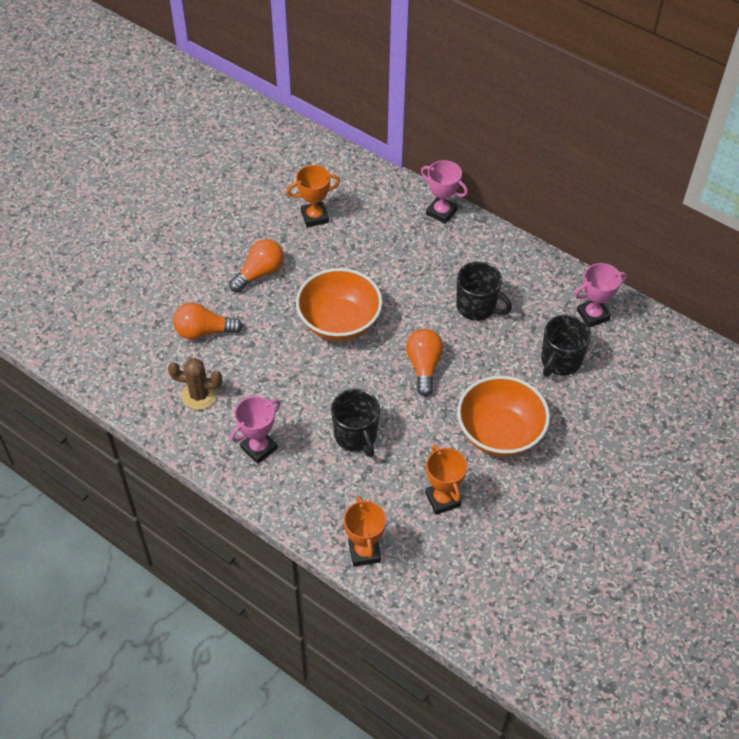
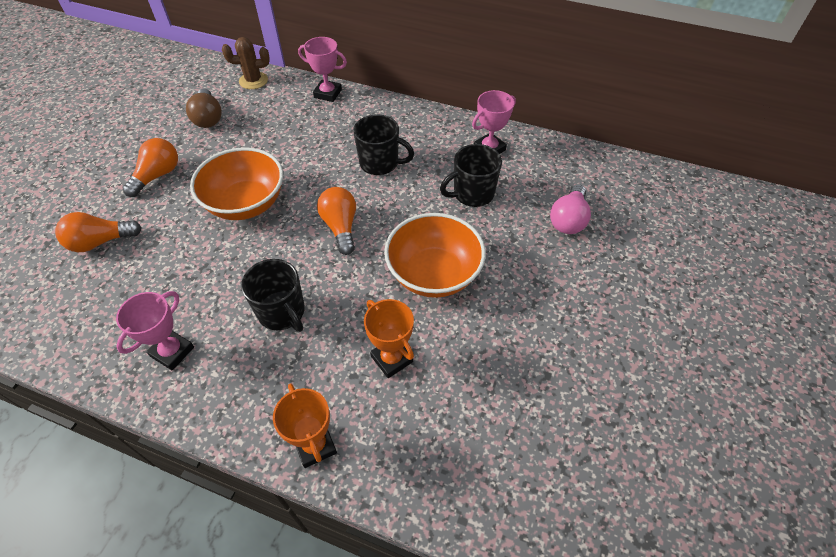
camera: 15 degrees left, 0 degrees up
(199, 395) = (97, 309): brown cactus -> brown cactus (253, 81)
(315, 217) = (208, 118): orange trophy -> brown light bulb
(560, 361) = (472, 194): black mug -> black mug turned 45 degrees clockwise
(647, 409) = (568, 220): none -> pink light bulb

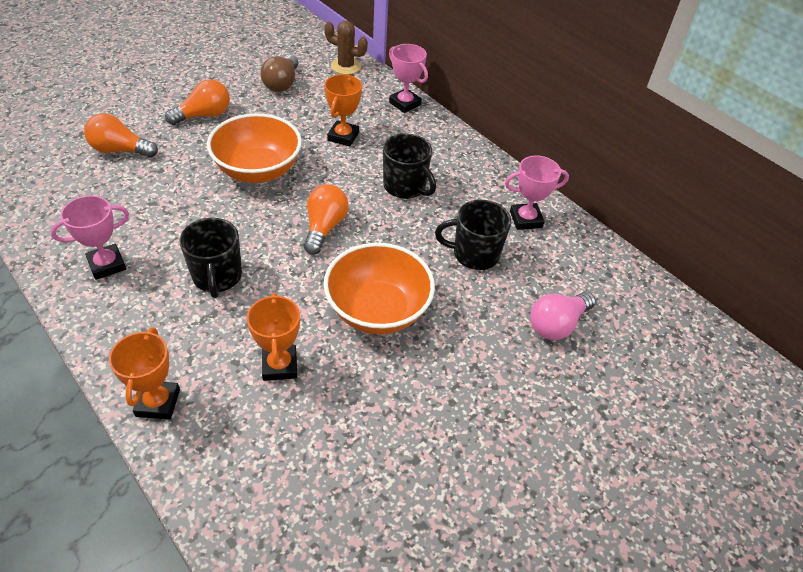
camera: 25 degrees right, 5 degrees down
(297, 143) = (343, 136): none -> orange trophy

